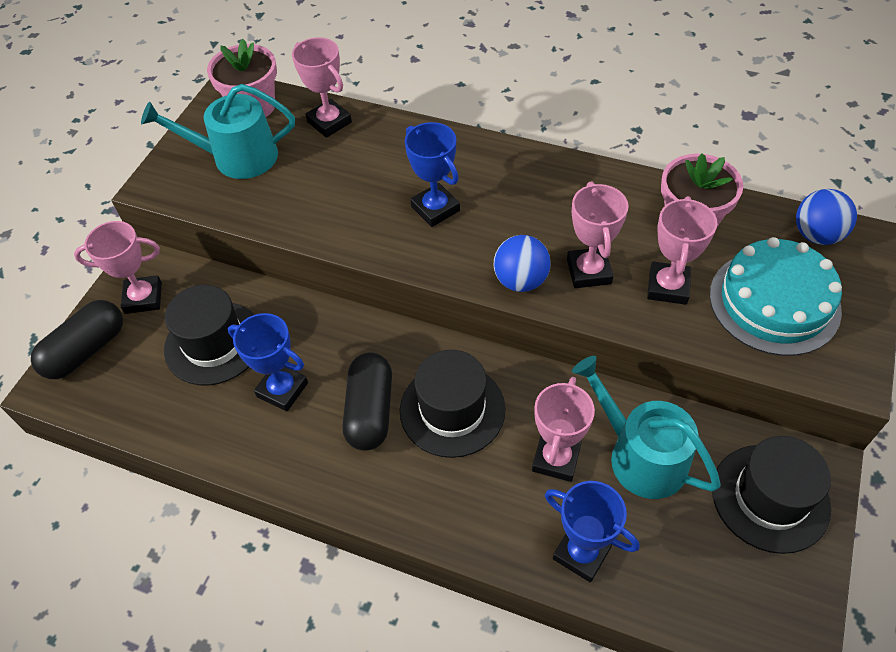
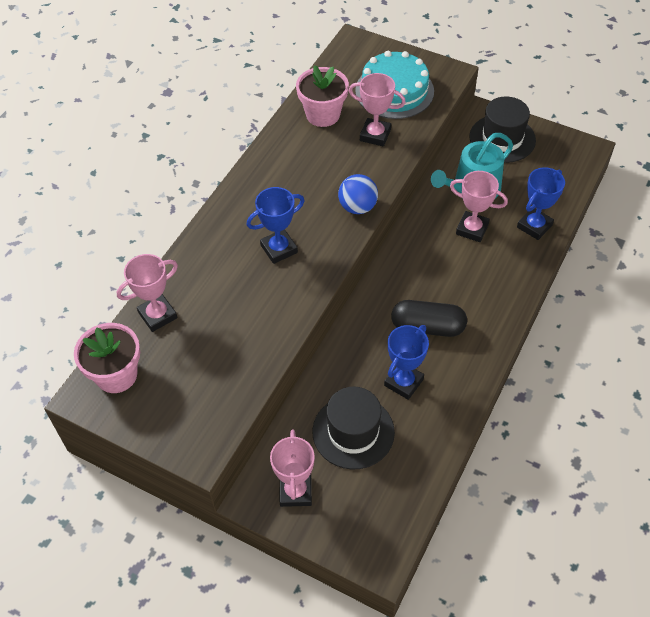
camera: 85 degrees left, 0 degrees up
(86, 350) = (346, 534): black capsule -> none
(237, 157) = (182, 386): turquoise watering can -> none
(452, 409) = (431, 279): black hat -> none
(589, 271) = (356, 171): pink trophy -> none
(816, 235) = (345, 61): blue ball -> none

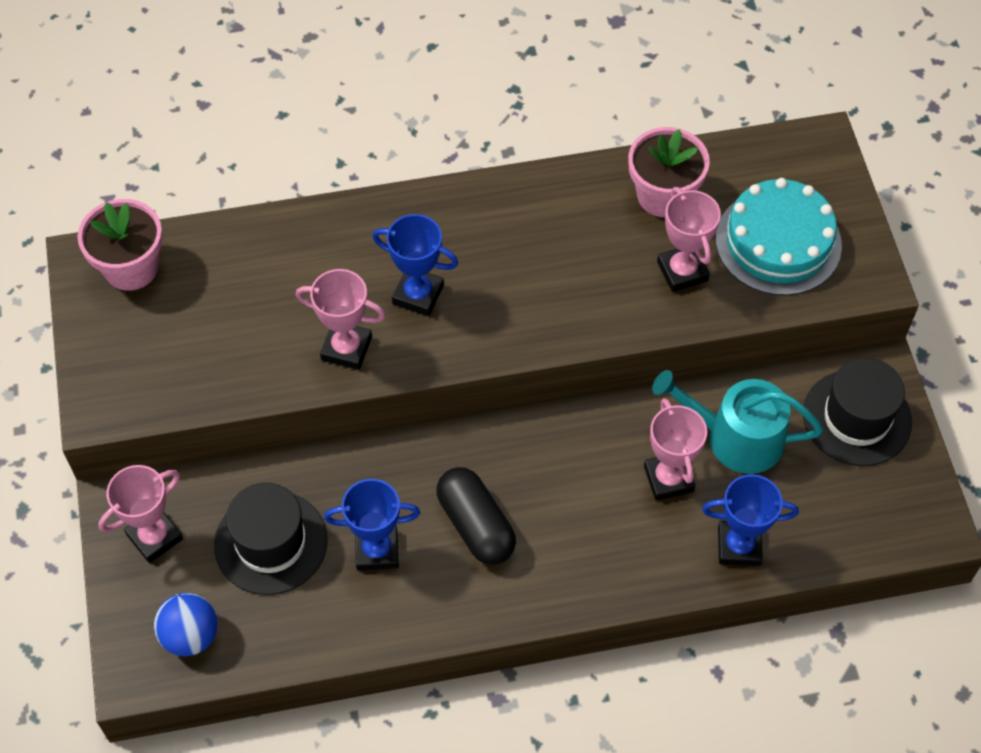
camera: 50 degrees right, 5 degrees up
(157, 315) = (233, 248): pink trophy -> pink trophy (346, 348)
(357, 207) = (550, 329): blue ball -> blue ball (190, 635)

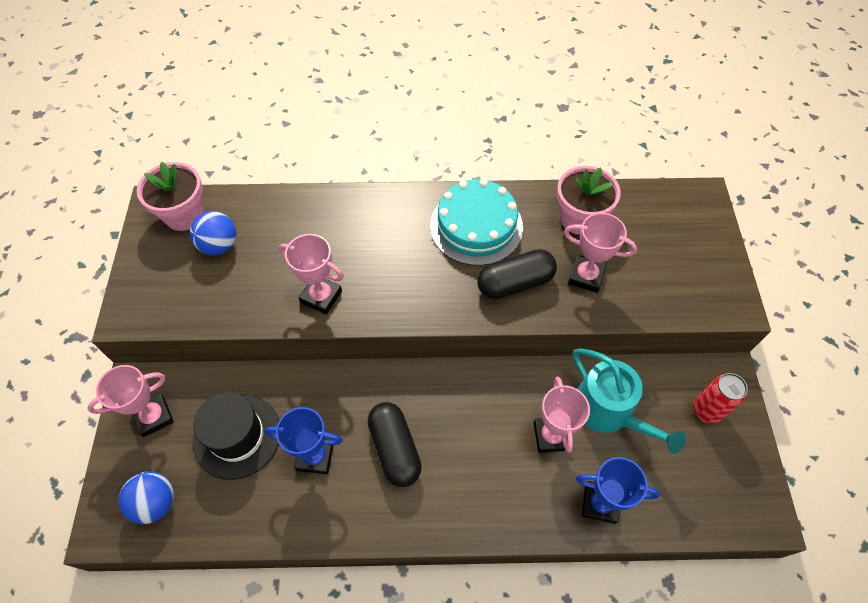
camera: 10 degrees right, 0 degrees up
(192, 302) = (219, 245): none -> blue ball
(418, 294) = (383, 264): blue trophy -> none
(593, 294) = (515, 283): none -> black capsule
(682, 271) = (586, 276): pink trophy -> pink trophy turned 60 degrees counterclockwise
(735, 438) = (608, 411): turquoise watering can -> turquoise watering can turned 150 degrees counterclockwise
(778, 242) = (663, 265): turquoise cake -> turquoise cake (476, 226)
(857, 418) = (706, 410): black hat -> red can

